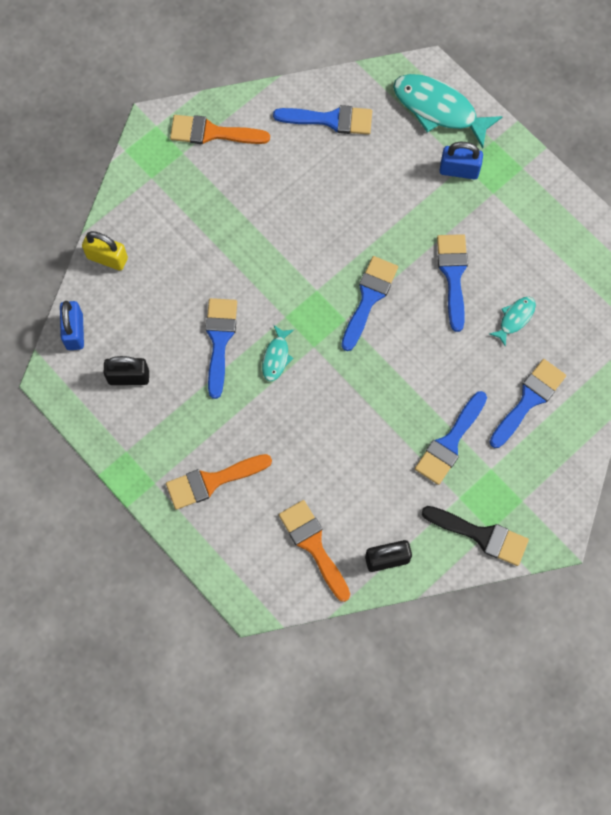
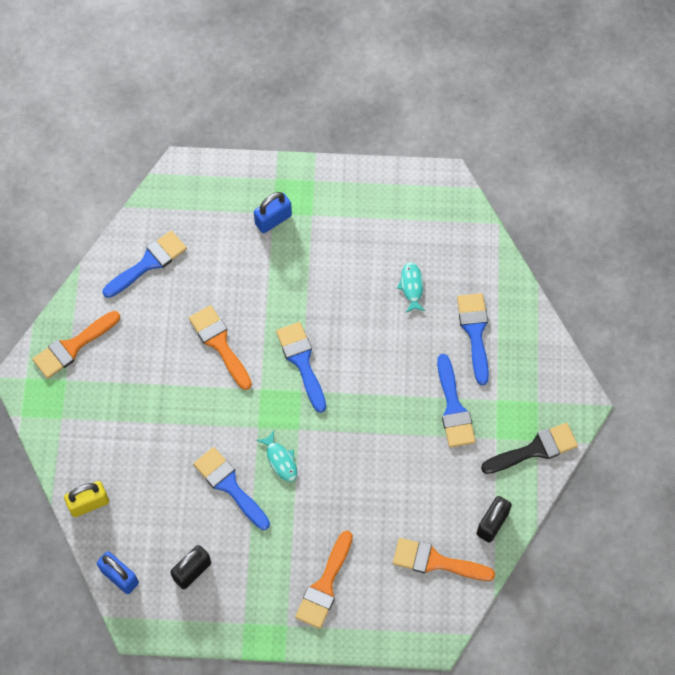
camera: 45 degrees left, 5 degrees down
(321, 228) = (219, 343): none -> orange brush
(439, 109) = (216, 189): turquoise fish -> none
(453, 275) = (342, 294): blue brush -> none

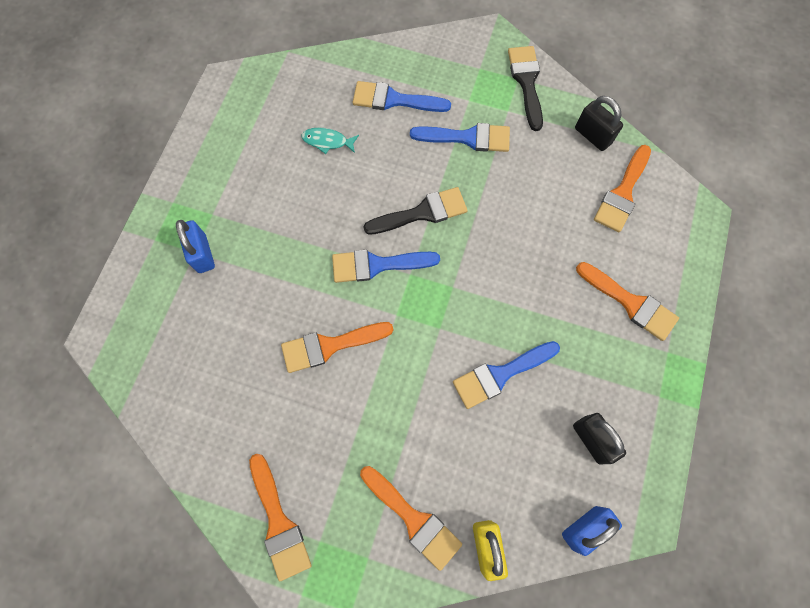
camera: 75 degrees left, 5 degrees up
(97, 444) = (413, 519): none -> orange brush
(148, 263) = (202, 403): blue brush -> none
(280, 460) = (483, 313): turquoise fish -> none
(363, 386) = (422, 213): none -> black brush

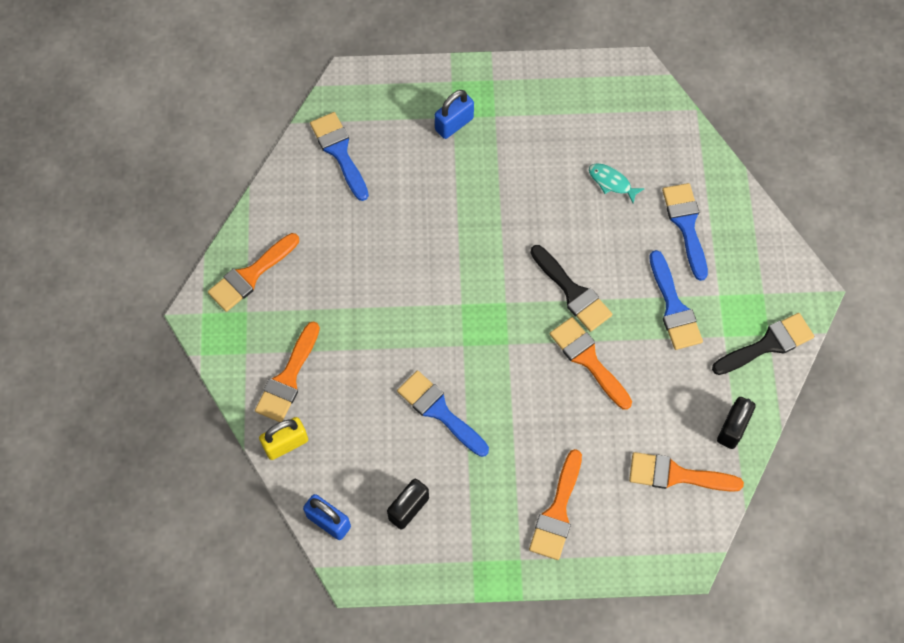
camera: 70 degrees right, 5 degrees down
(327, 141) = (611, 182): turquoise fish -> turquoise fish turned 45 degrees counterclockwise
(330, 346) = (411, 259): orange brush -> orange brush (588, 359)
(377, 265) = (503, 271): blue brush -> blue brush (339, 152)

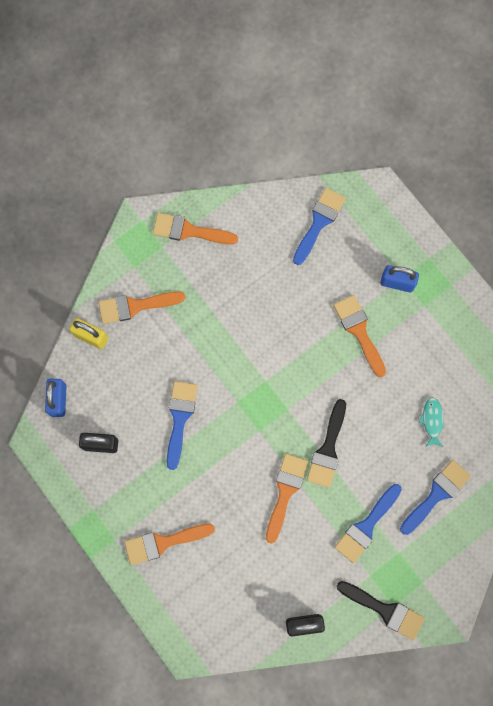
camera: 55 degrees right, 10 degrees up
(676, 475) = (243, 606): orange brush -> orange brush (359, 331)

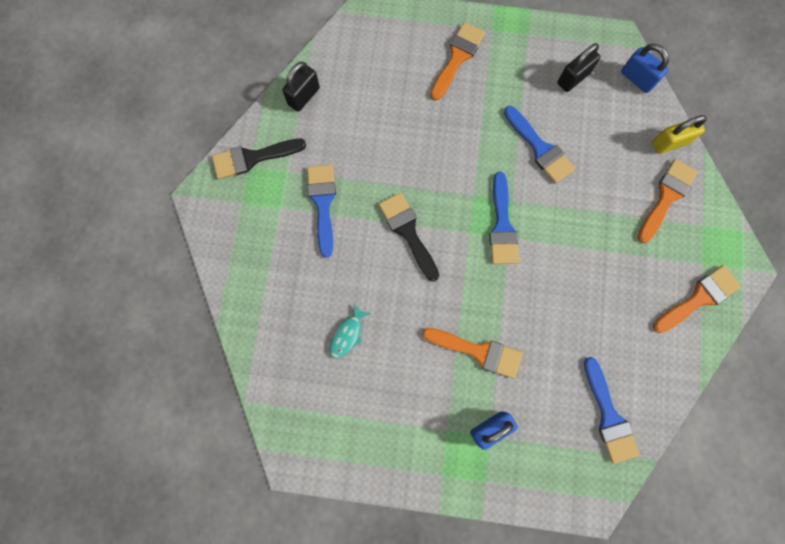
camera: 135 degrees right, 0 degrees up
(285, 492) = (407, 170): orange brush -> none
(432, 420) = (347, 334): turquoise fish -> turquoise fish turned 75 degrees clockwise
(437, 494) = (290, 278): blue brush -> blue brush (502, 226)

